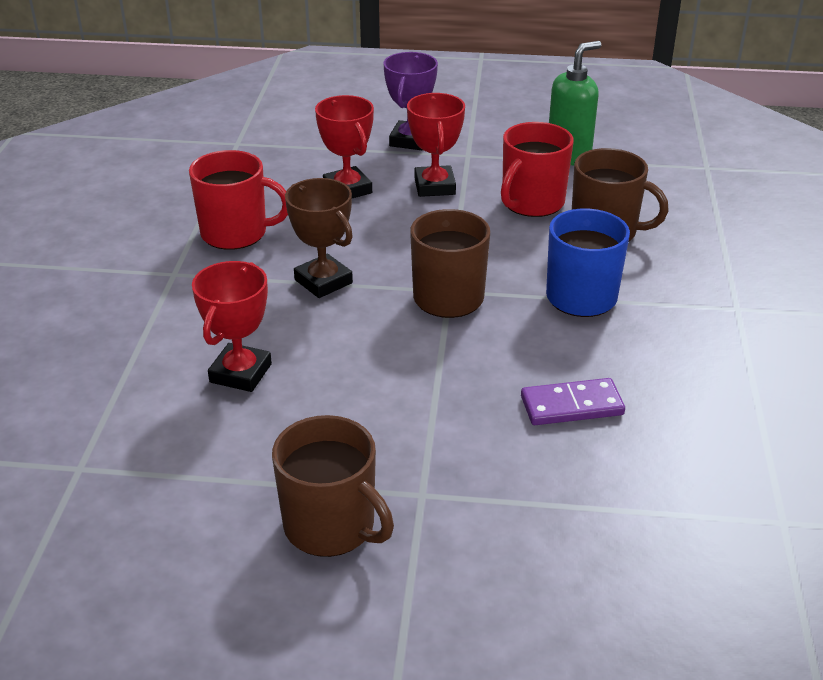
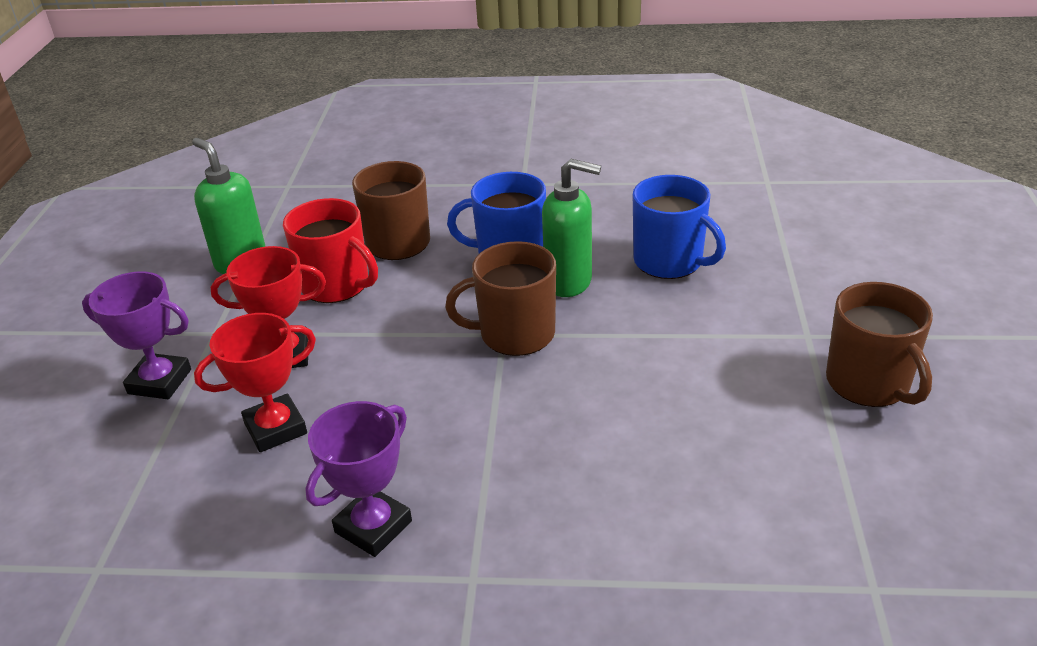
camera: 90 degrees left, 0 degrees up
(236, 233) = (373, 527): red mug -> purple trophy
(240, 373) = (673, 475): red trophy -> none
(323, 281) = (489, 428): brown trophy -> none
(331, 526) = (869, 383): brown mug -> brown mug turned 120 degrees clockwise
(532, 332) = (569, 282): none -> green soap dispenser
(571, 405) = (669, 261): purple domino -> blue mug

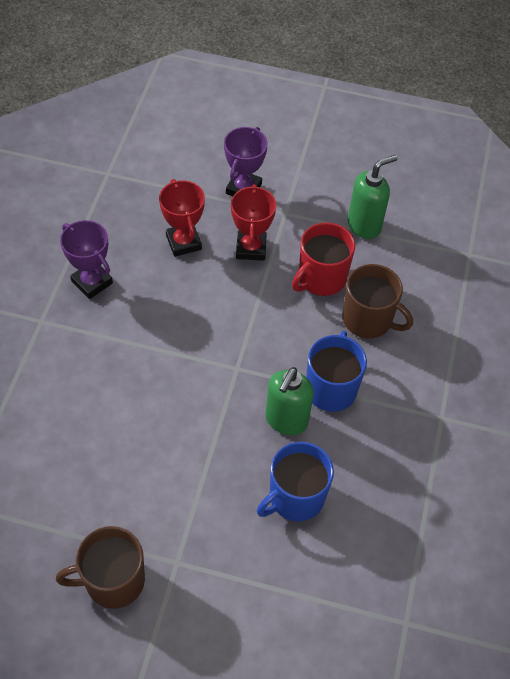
camera: 95 degrees right, 20 degrees up
(515, 334) = (234, 375): brown mug -> none

